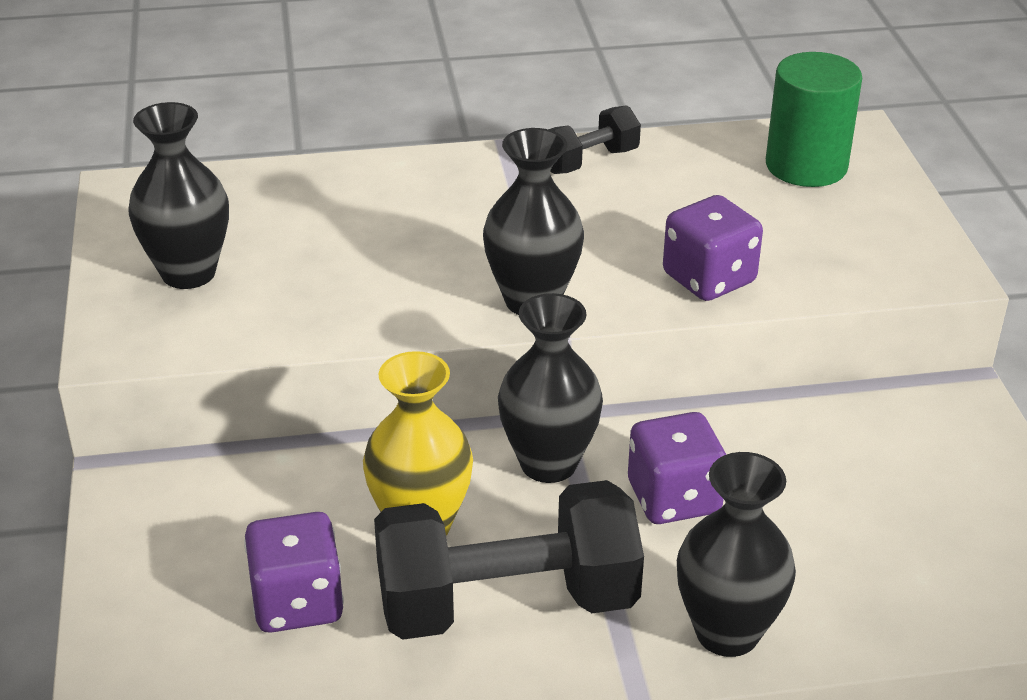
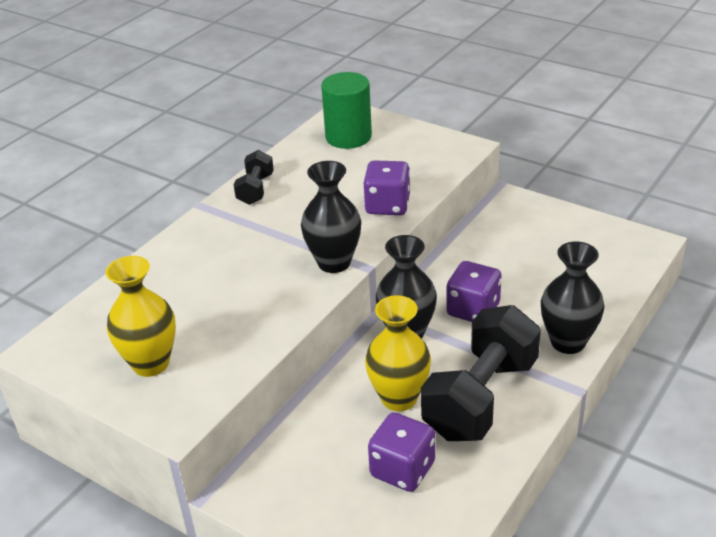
camera: 45 degrees left, 0 degrees up
(188, 273) = (151, 363): black vase -> yellow vase

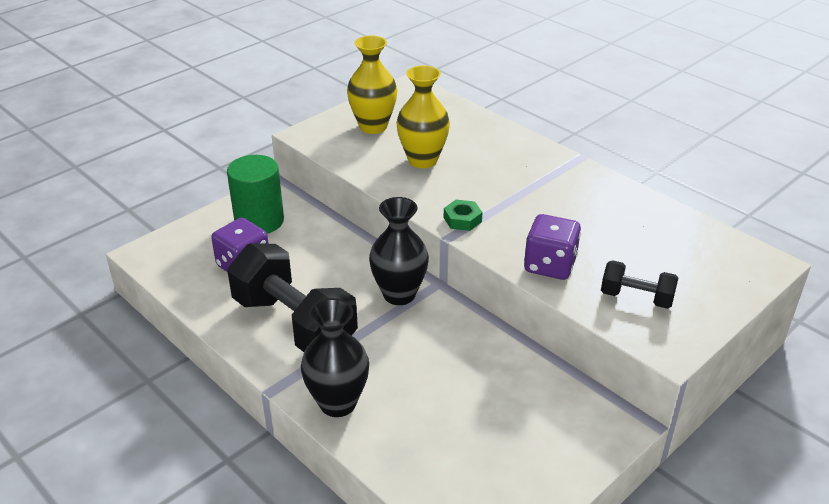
camera: 100 degrees right, 0 degrees up
(255, 189) = (601, 187): black dumbbell -> black dumbbell (636, 298)
(334, 262) = (462, 219): black vase -> green nut
(348, 137) = (703, 258): green cylinder -> green cylinder (259, 221)
(399, 398) = (320, 276): yellow vase -> yellow vase (422, 160)
(473, 310) = (416, 345): purple dice -> none

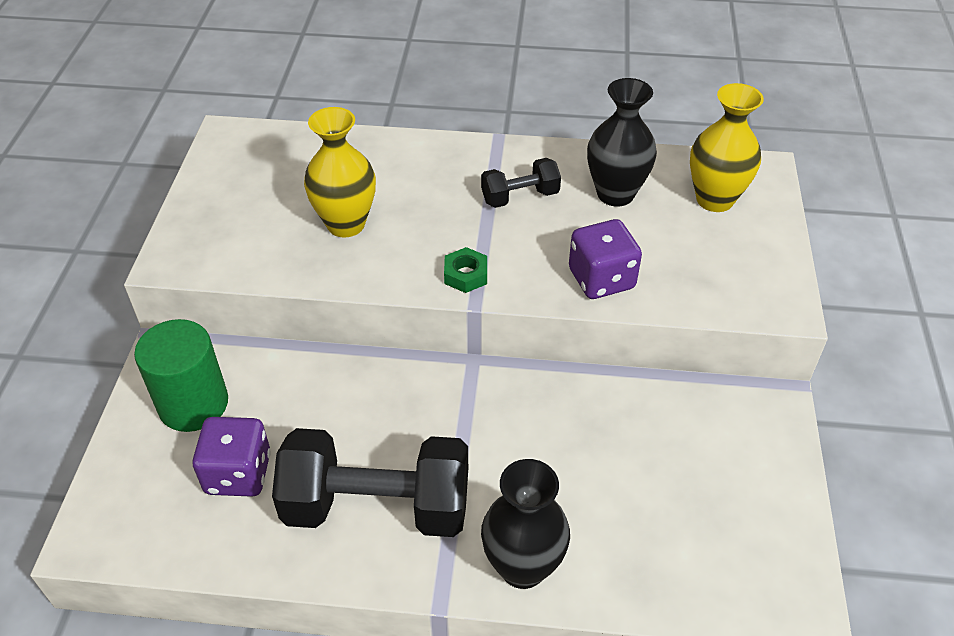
camera: 40 degrees left, 10 degrees up
(373, 126) = (242, 209): yellow vase -> yellow vase (714, 199)
(399, 294) = (449, 398): black vase -> black vase (615, 194)
(636, 298) = (707, 269): black dumbbell -> black dumbbell (520, 197)

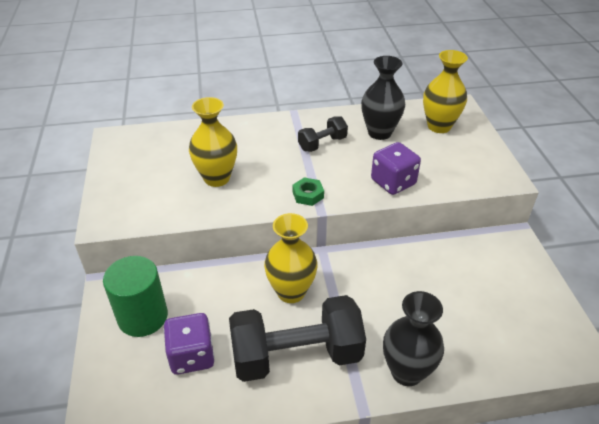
camera: 15 degrees left, 5 degrees down
(404, 413) = (291, 292): none -> yellow vase

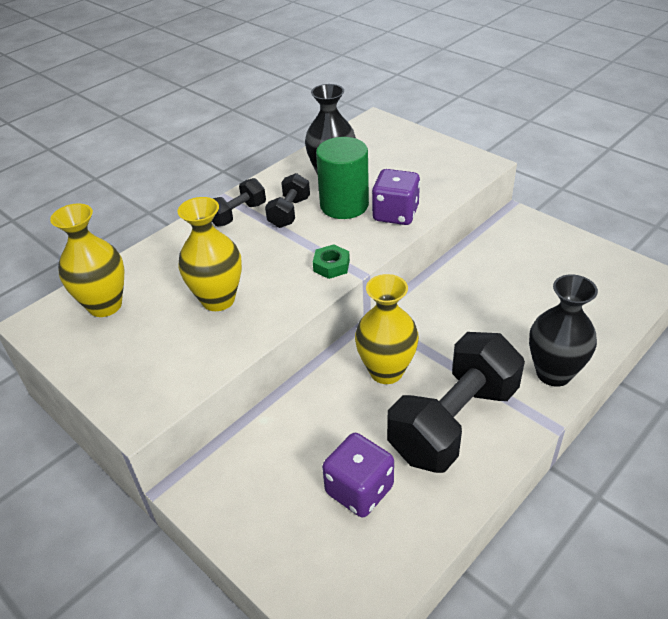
camera: 35 degrees left, 0 degrees up
(143, 316) = (265, 490): green cylinder -> green cylinder (344, 205)
(289, 128) = (238, 214): none -> black dumbbell
(439, 126) = (379, 146): yellow vase -> yellow vase (105, 305)

